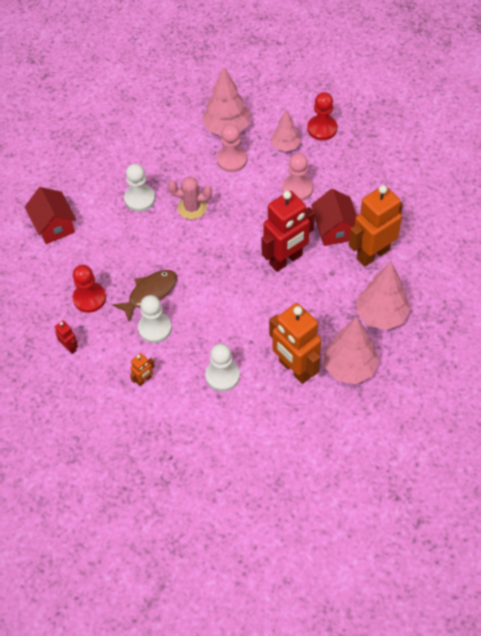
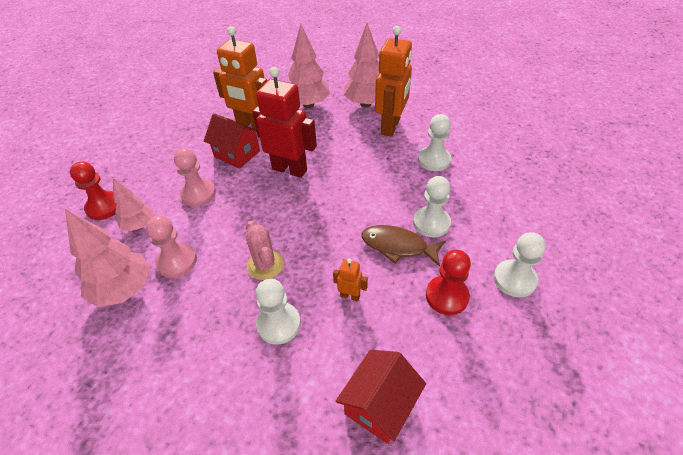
camera: 120 degrees left, 10 degrees down
(70, 347) = (514, 279): red robot -> white pawn
(144, 380) = (486, 205): orange robot -> orange robot (350, 296)
(334, 229) = (237, 154): red house -> red house turned 75 degrees clockwise

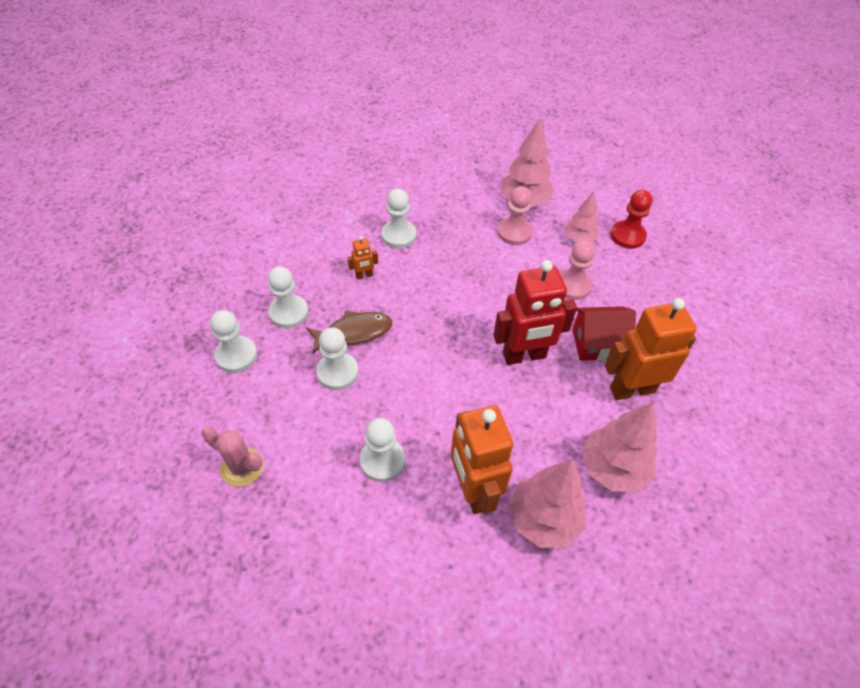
camera: 140 degrees right, 5 degrees up
(265, 265) = (448, 263): pink cactus -> pink cactus (242, 467)
(379, 405) = (299, 230): red house -> none
(446, 296) = (289, 313): red pawn -> white pawn

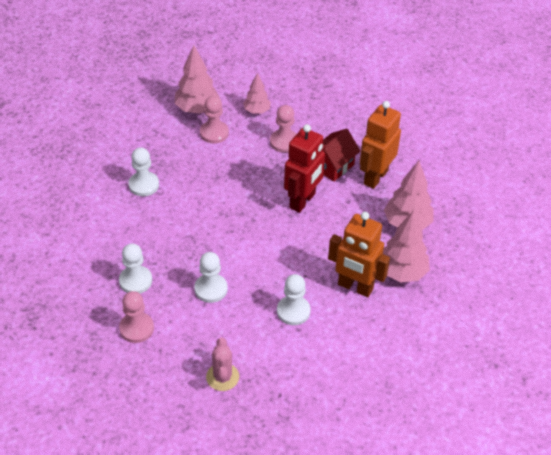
camera: 45 degrees left, 5 degrees down
(236, 355) = (136, 328): white pawn -> pink pawn
(242, 467) = (222, 377): pink cactus -> pink cactus turned 75 degrees counterclockwise
(354, 332) = (192, 261): brown fish -> none
(364, 275) = (154, 225): orange robot -> none
(627, 236) = (282, 90): red pawn -> none

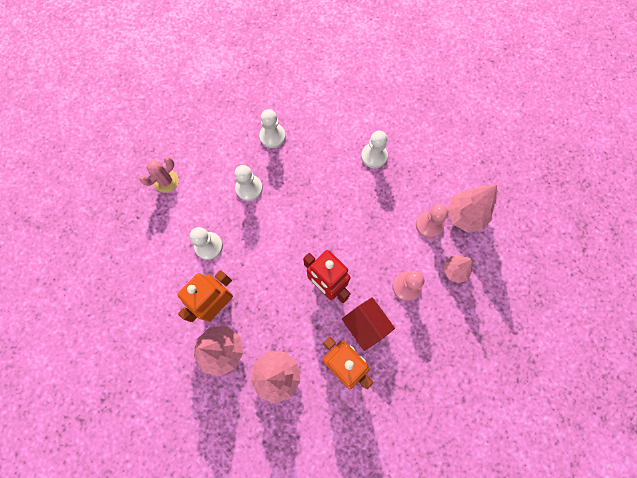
camera: 105 degrees right, 25 degrees up
(136, 328) = (227, 131): pink pawn -> none
(222, 377) = (166, 181): pink cactus -> pink cactus turned 60 degrees counterclockwise

